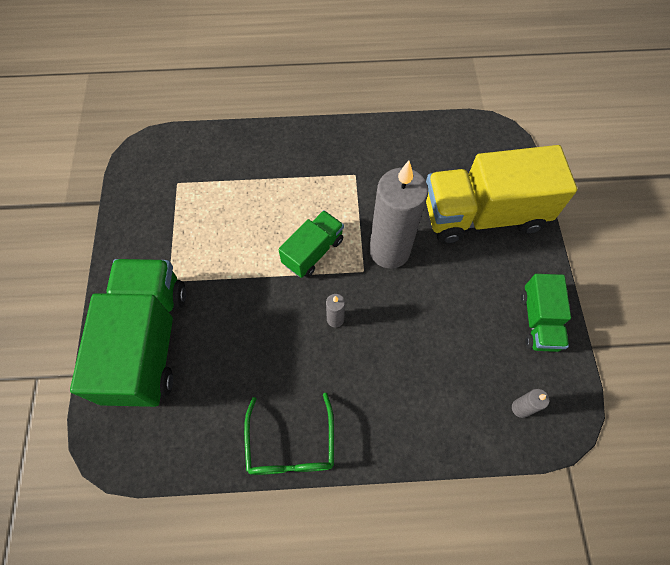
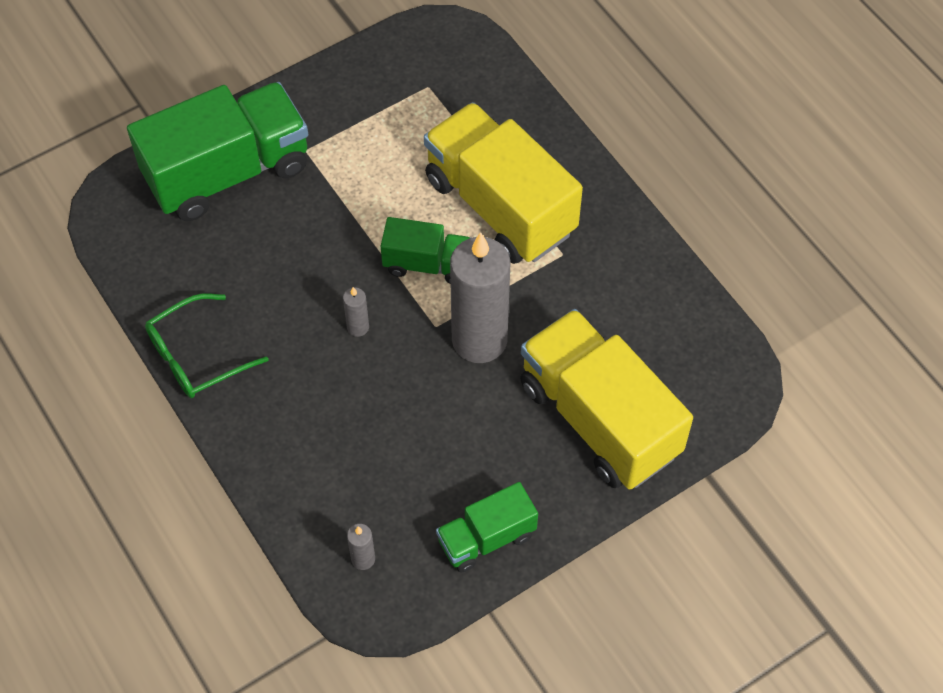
camera: 60 degrees right, 5 degrees down
(297, 189) = (500, 205): none -> yellow truck

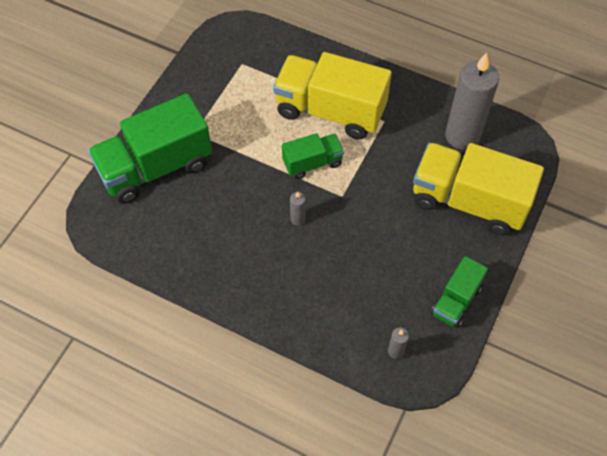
camera: 30 degrees left, 0 degrees up
(196, 356) = (212, 285): green glasses -> none
(228, 172) = (155, 167): green truck -> green truck turned 150 degrees counterclockwise
(479, 340) = (372, 191): grey candle -> grey candle (462, 136)

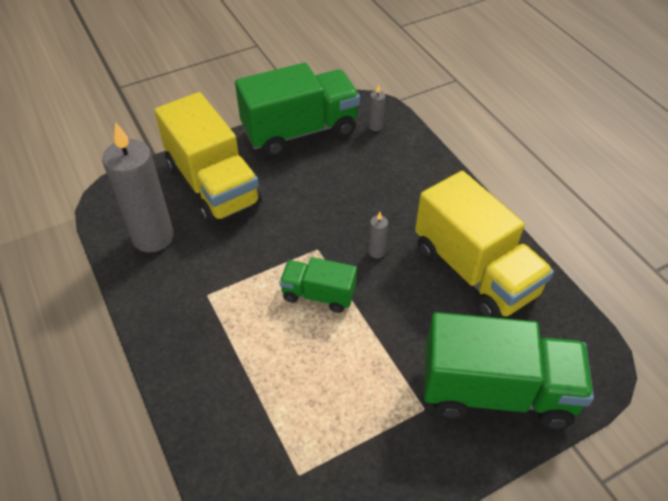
camera: 145 degrees left, 10 degrees down
(330, 111) = (250, 339): yellow truck -> yellow truck (474, 271)
(456, 300) = (300, 131): green truck -> green truck, size x1.91

